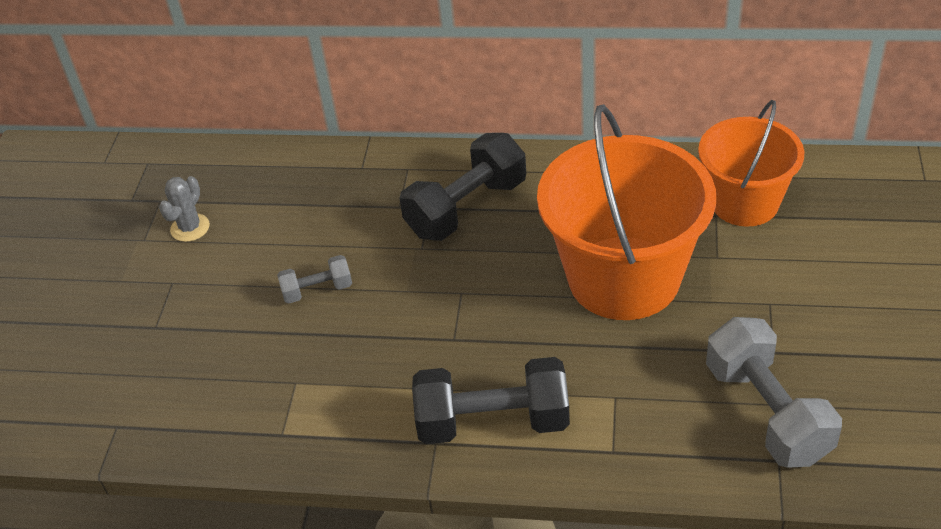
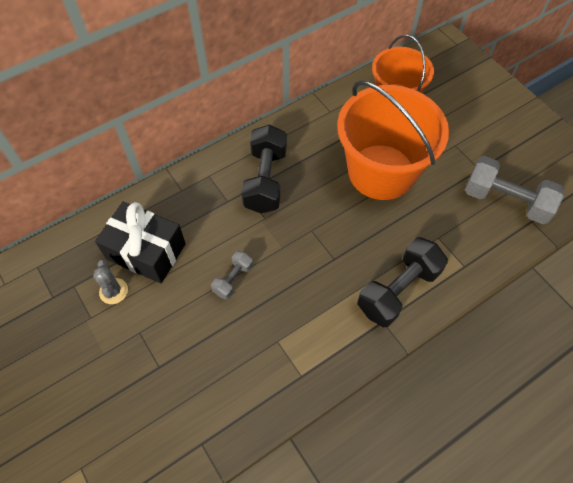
camera: 45 degrees left, 15 degrees up
(260, 208) = (146, 251): none -> black gift

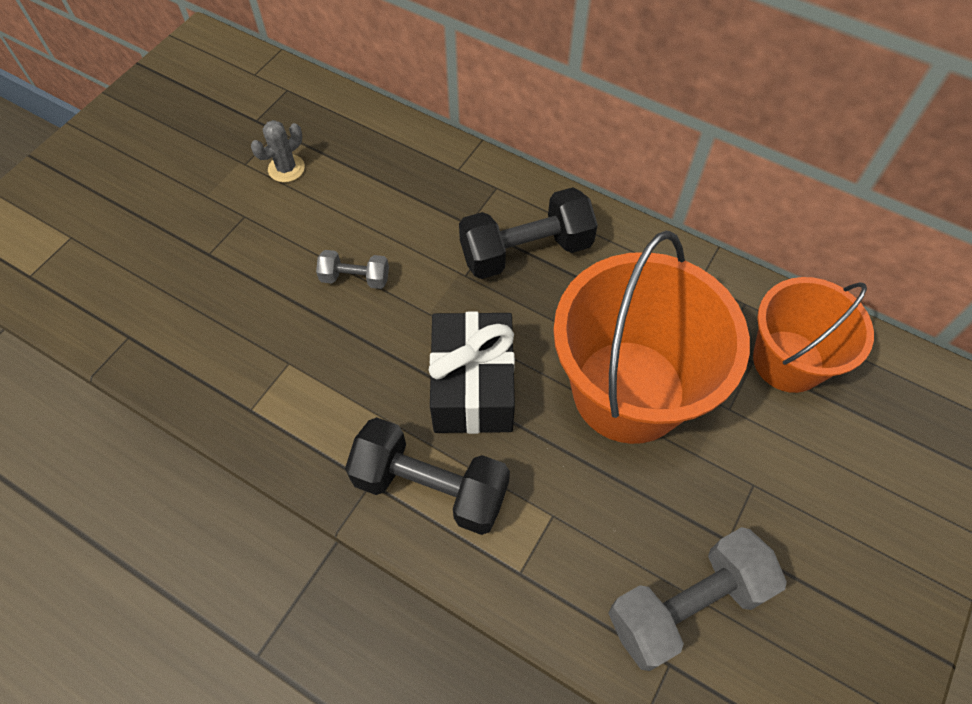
camera: 65 degrees right, 0 degrees up
(146, 251) = (352, 174): black gift -> black gift (473, 387)
(506, 200) = (687, 605): grey dumbbell -> grey dumbbell turned 60 degrees clockwise

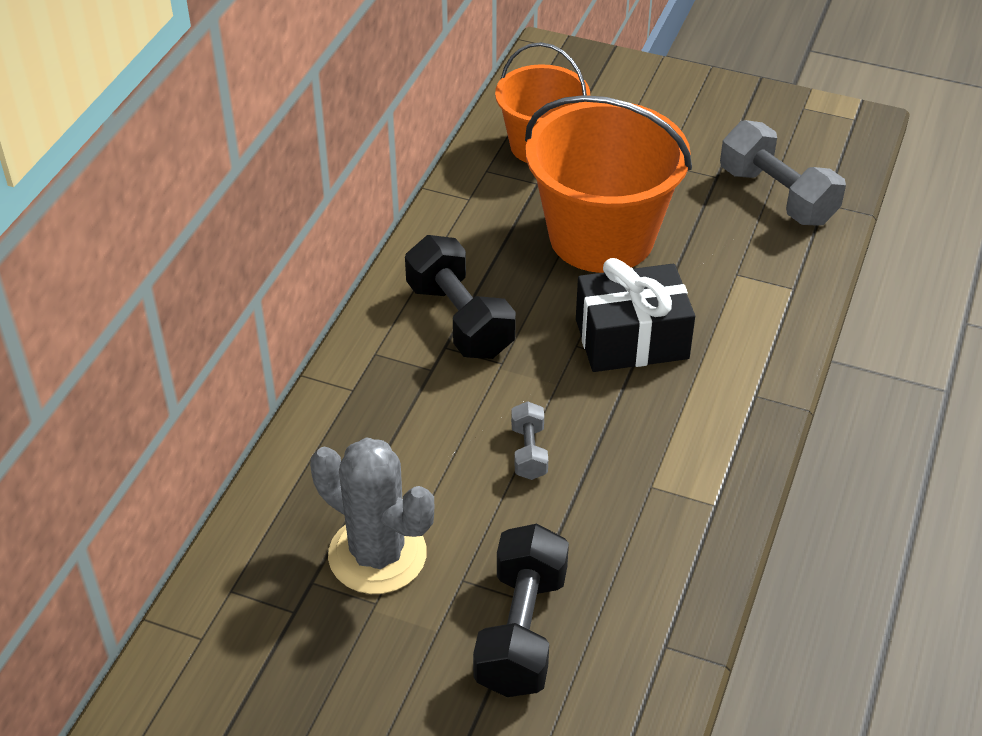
camera: 100 degrees left, 15 degrees down
(286, 168) = (377, 555): grey cactus -> grey cactus, size x2.02
(430, 487) = (742, 353): black dumbbell -> black dumbbell (521, 631)

